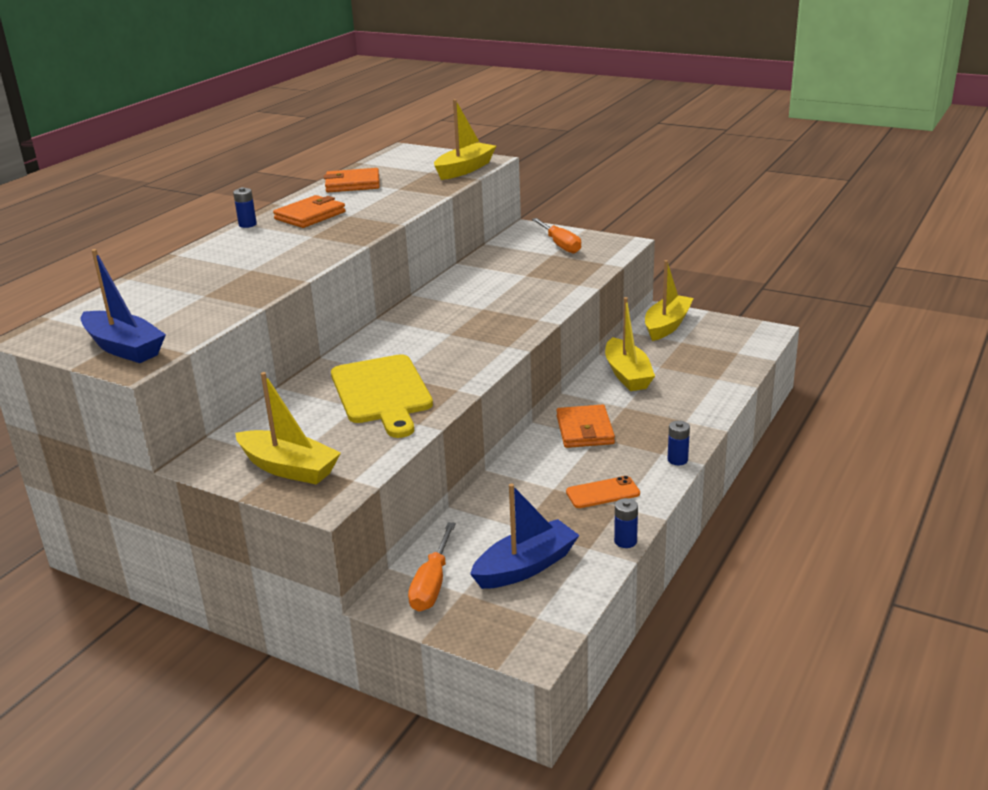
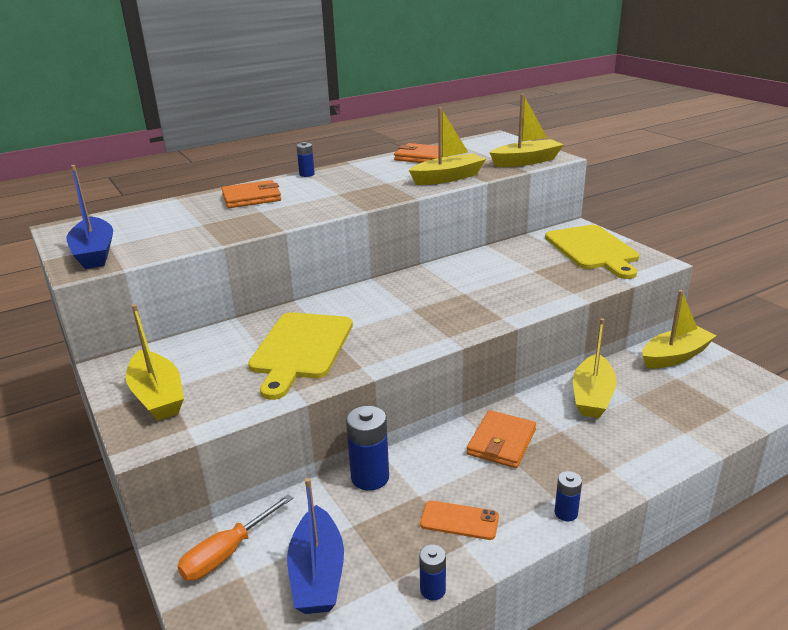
camera: 30 degrees right, 0 degrees up
(310, 215) = (358, 176): orange wallet -> orange wallet (251, 198)
(407, 199) = (448, 178): none -> yellow boat
(499, 491) = (370, 477): none -> blue battery
(526, 566) = (317, 574): blue boat -> blue boat turned 90 degrees clockwise
(560, 245) = (593, 250): orange screwdriver -> yellow cutting board

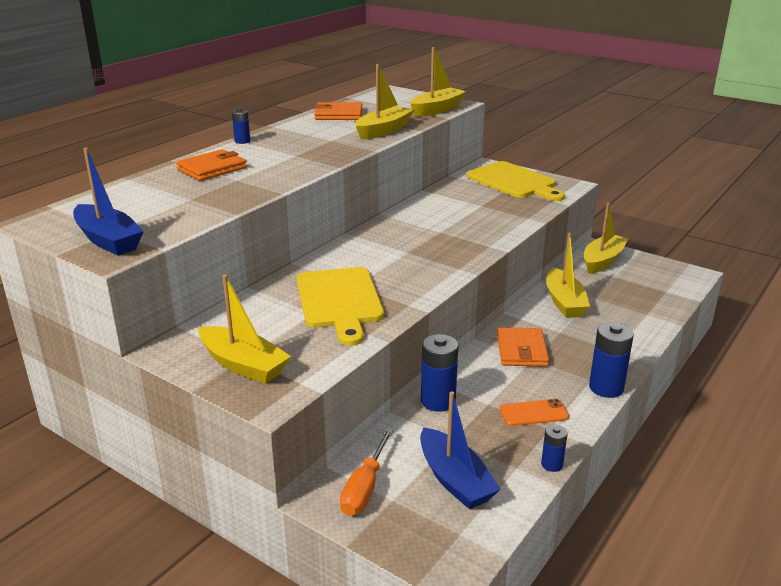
camera: 25 degrees left, 0 degrees up
(566, 513) = (606, 388): blue battery -> blue battery, size x1.80

